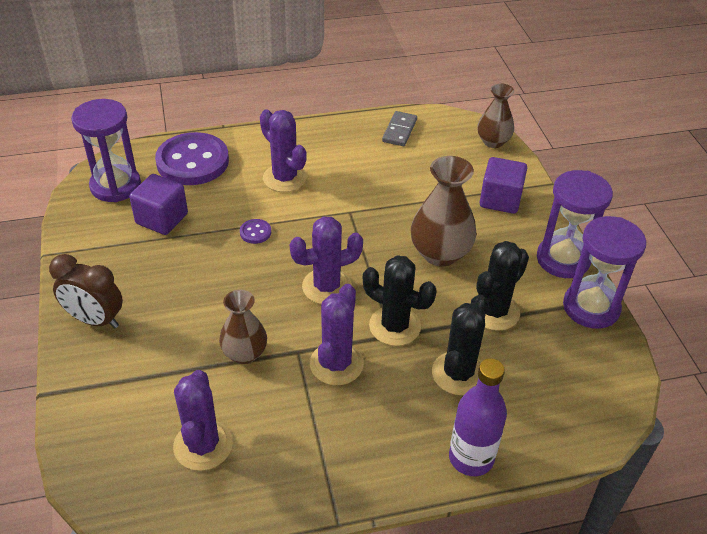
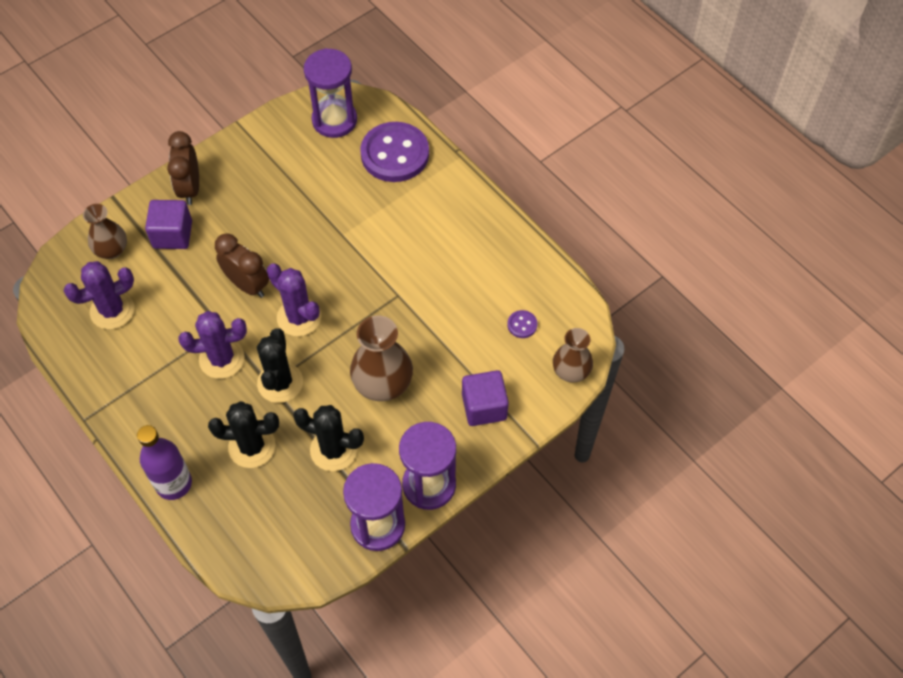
camera: 65 degrees right, 15 degrees up
(162, 219) = (314, 170): purple cube -> purple cube (172, 235)
(245, 353) = (203, 295): brown vase -> brown vase (112, 250)
(255, 232) = (334, 240): purple button -> purple button (522, 325)
(259, 313) = (247, 285): none -> brown clock
(284, 178) = (413, 228): purple cactus -> none
(399, 131) = (537, 287): grey domino -> none

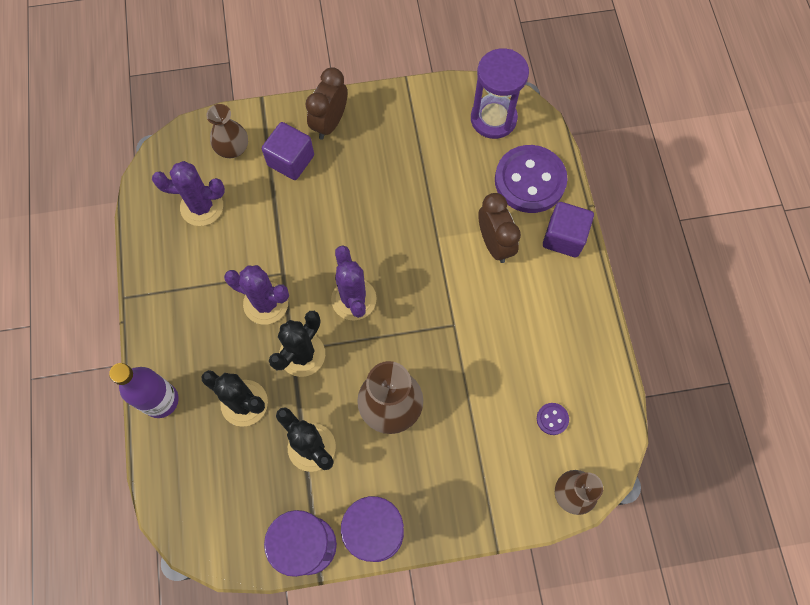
camera: 30 degrees right, 10 degrees up
(247, 285) = (327, 243): brown clock -> brown clock (494, 243)
(484, 407) = (469, 483): purple cube -> purple cube (564, 237)

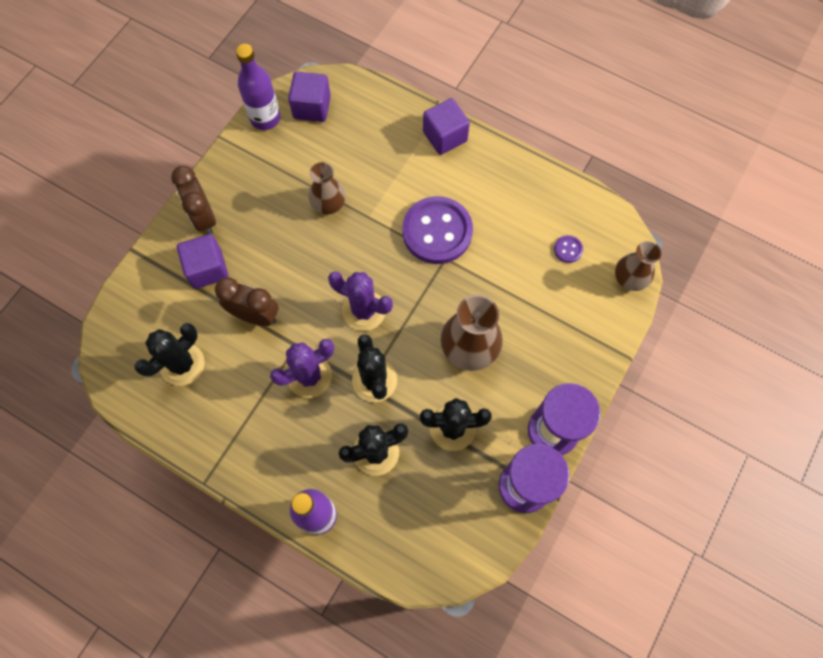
camera: 50 degrees left, 0 degrees up
(202, 207) = (182, 364): purple cactus -> black cactus
(233, 149) = (155, 304): brown vase -> brown vase (328, 204)
(452, 95) = (265, 118): none -> purple bottle
(493, 119) = (312, 107): purple hourglass -> purple cube
(494, 243) = (408, 183): brown clock -> brown clock (255, 315)
(530, 180) = (382, 123): purple button -> purple button (437, 231)

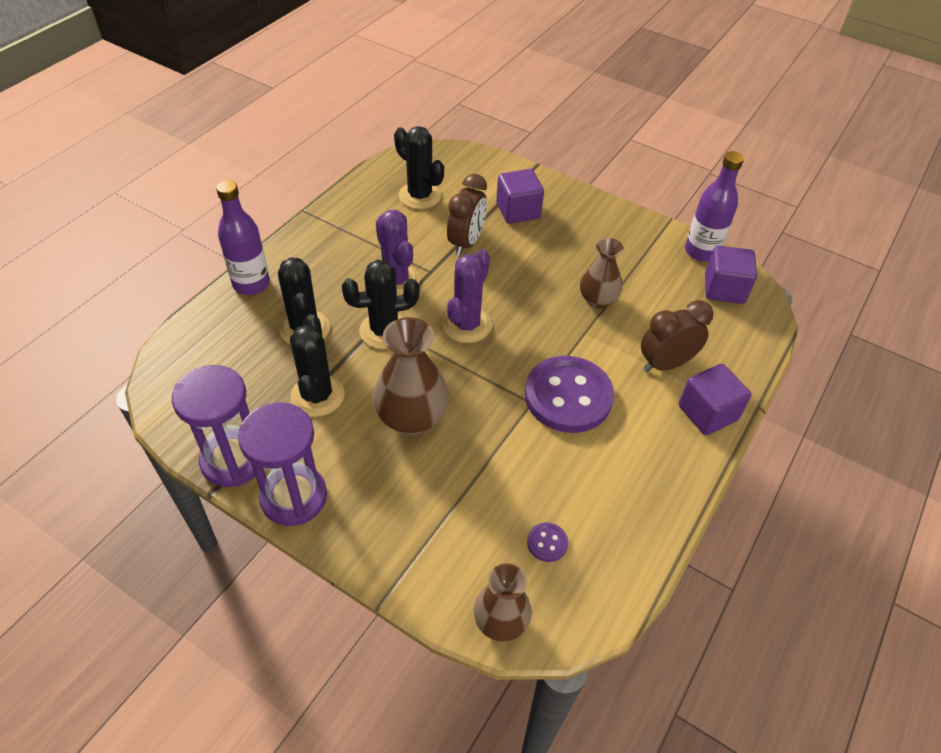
camera: 90 degrees right, 20 degrees down
(204, 217) = (575, 208): brown clock -> brown clock (665, 364)

